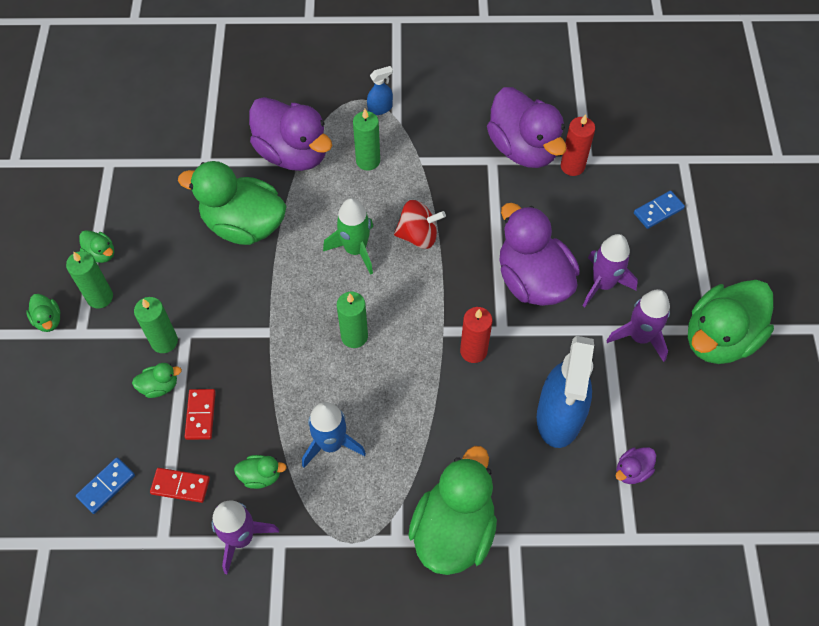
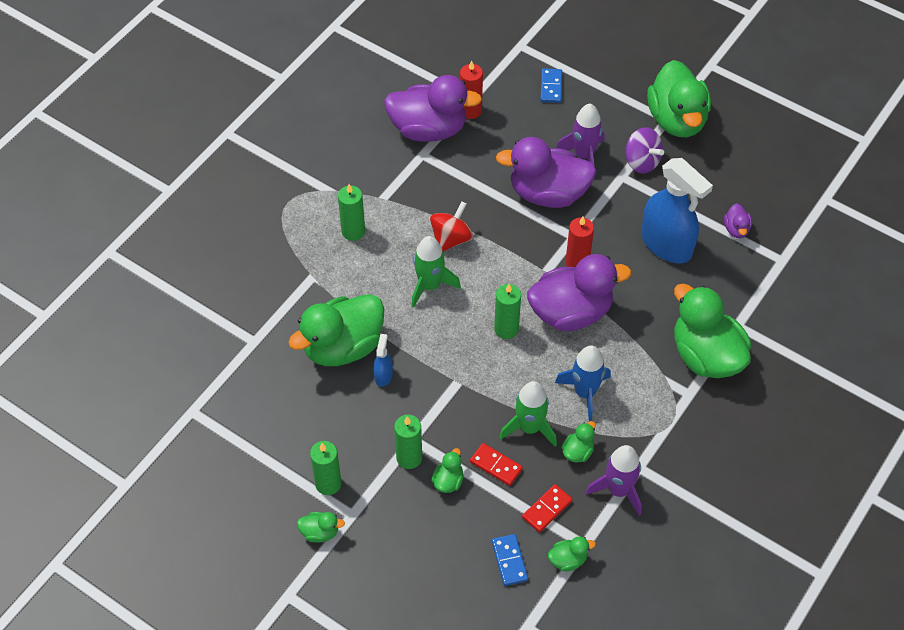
camera: 55 degrees left, 5 degrees down
(101, 253) = (284, 462): green duck -> green duck (568, 560)
(260, 419) = (529, 428): none -> green rocket
(293, 153) = (301, 276): purple duck -> purple duck (571, 312)
(380, 108) = (309, 195): blue spray bottle -> blue spray bottle (383, 375)
(639, 337) = (641, 162): purple rocket -> purple spinning top

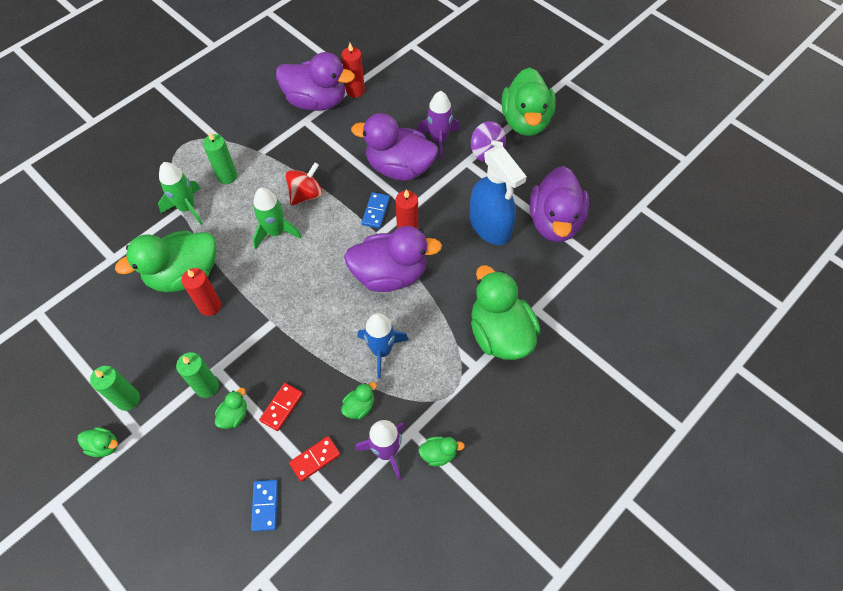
camera: 10 degrees right, 5 degrees up
(383, 375) = (210, 306): blue spray bottle -> red candle
(496, 465) = (281, 407): red domino -> red domino turned 75 degrees clockwise
(506, 329) = (329, 280): green candle -> none
(529, 428) = (322, 376): green rocket -> green rocket (187, 208)
(551, 87) = (427, 80): blue domino -> blue domino (376, 211)
(568, 560) = (320, 514): green duck -> green duck (439, 454)
(736, 229) = (554, 222): purple duck -> purple duck, size x2.36

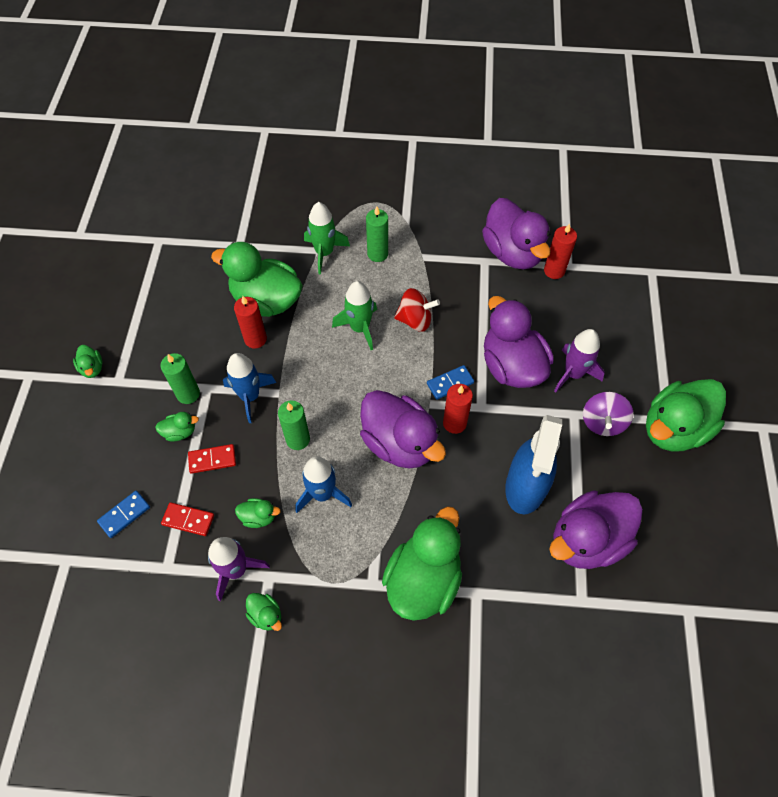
camera: 50 degrees right, 0 degrees up
(128, 399) = (138, 352): green candle -> green candle (298, 439)
(255, 344) = (250, 396): none -> blue rocket

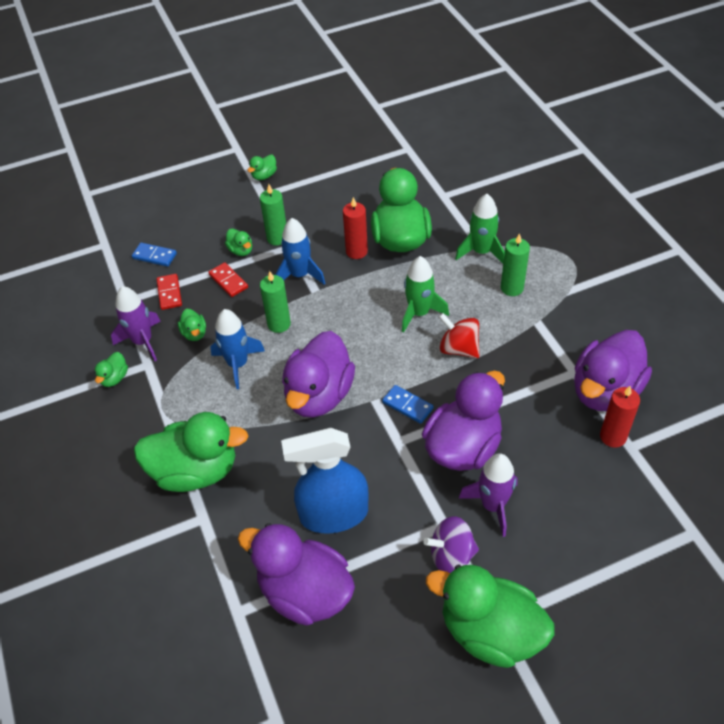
camera: 65 degrees right, 10 degrees down
(415, 320) = (458, 348): red spinning top -> red spinning top turned 150 degrees clockwise
(454, 423) = (366, 427): red candle -> none

